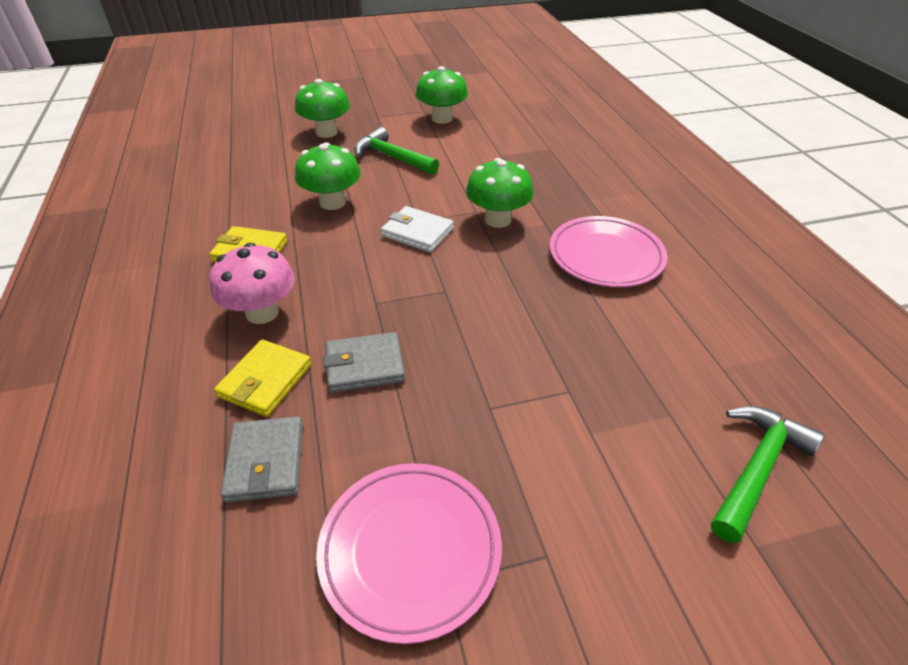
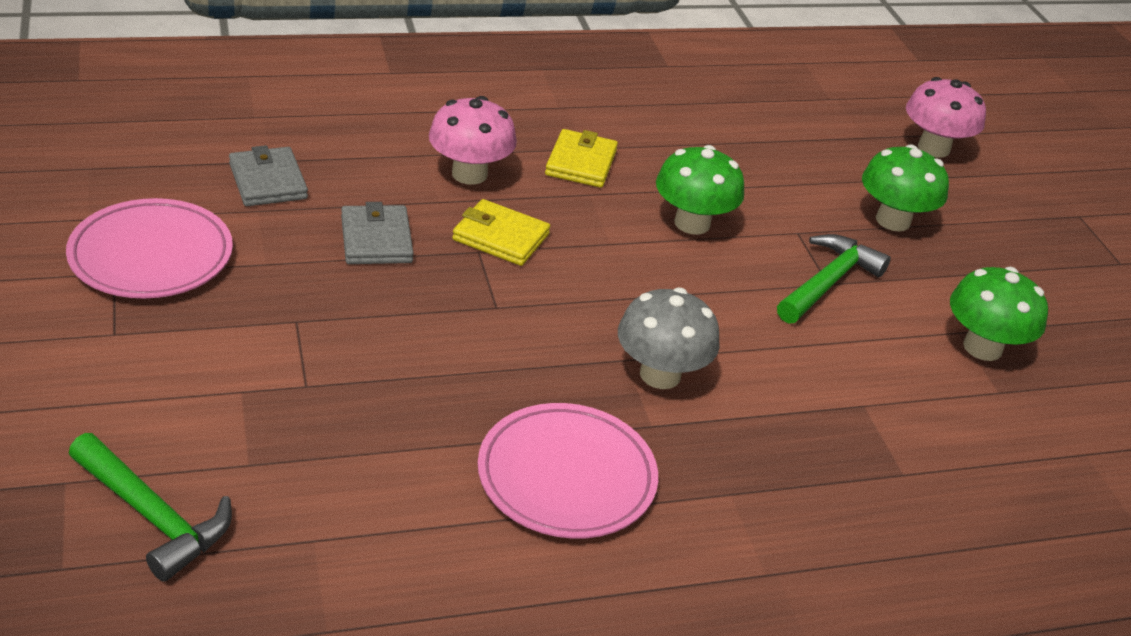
camera: 85 degrees right, 5 degrees down
(247, 113) = (933, 148): none -> pink mushroom
(265, 380) = (367, 178): yellow wallet -> yellow wallet (500, 237)
(265, 461) = (268, 181): grey wallet -> grey wallet turned 75 degrees clockwise
(417, 232) = (624, 293): white wallet -> none
(498, 219) = (660, 374): green mushroom -> grey mushroom

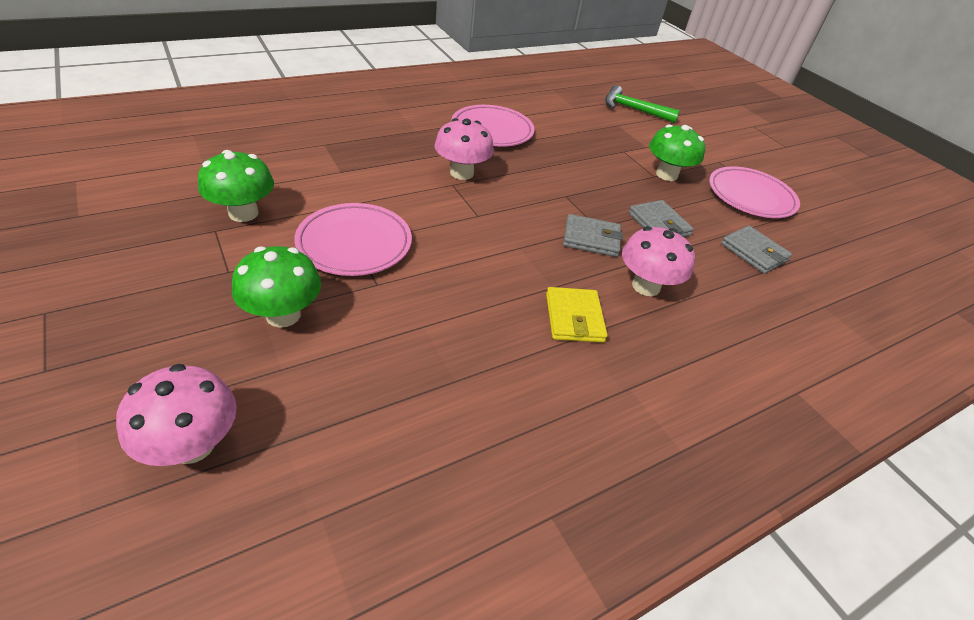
camera: 165 degrees right, 5 degrees up
(500, 237) = (591, 239): yellow wallet -> grey wallet
(660, 374) = (461, 173): grey mushroom -> pink mushroom
(692, 223) = (466, 275): green mushroom -> green mushroom (666, 175)
(828, 282) = (354, 243): green hammer -> pink plate

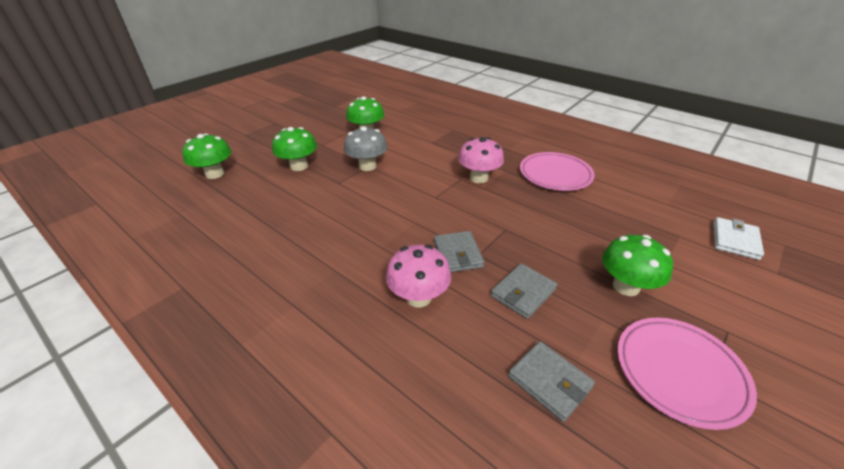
camera: 75 degrees right, 5 degrees down
(193, 445) = (215, 174): pink mushroom -> green mushroom
(354, 243) = (367, 166): pink plate -> grey mushroom
(574, 318) = (353, 263): yellow wallet -> none
(633, 109) = (735, 240): green hammer -> white wallet
(754, 252) = (549, 382): grey wallet -> grey wallet turned 75 degrees counterclockwise

